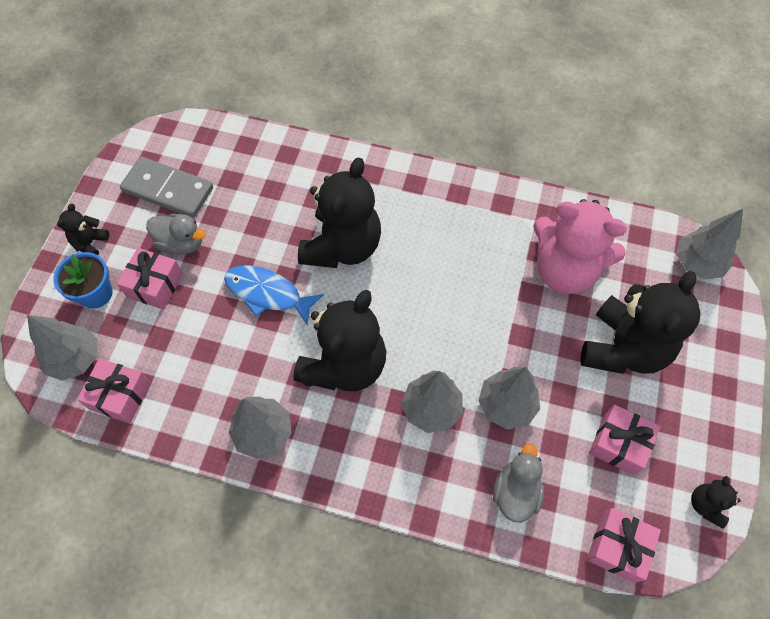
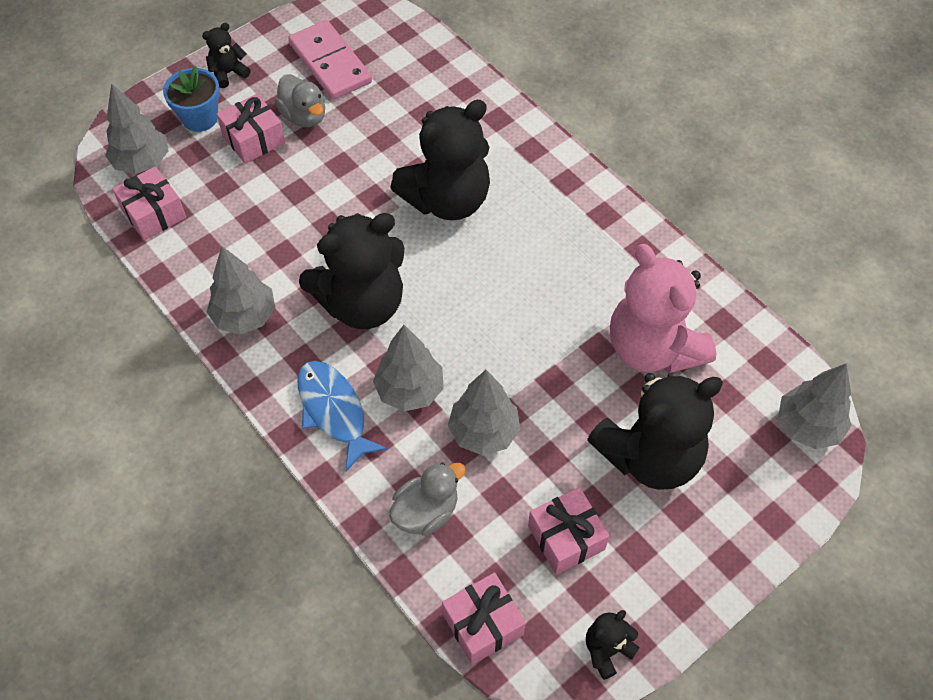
camera: 35 degrees right, 5 degrees down
(168, 189) = (330, 63): grey domino -> pink domino
(267, 293) = (344, 202): blue fish -> blue fish (334, 411)

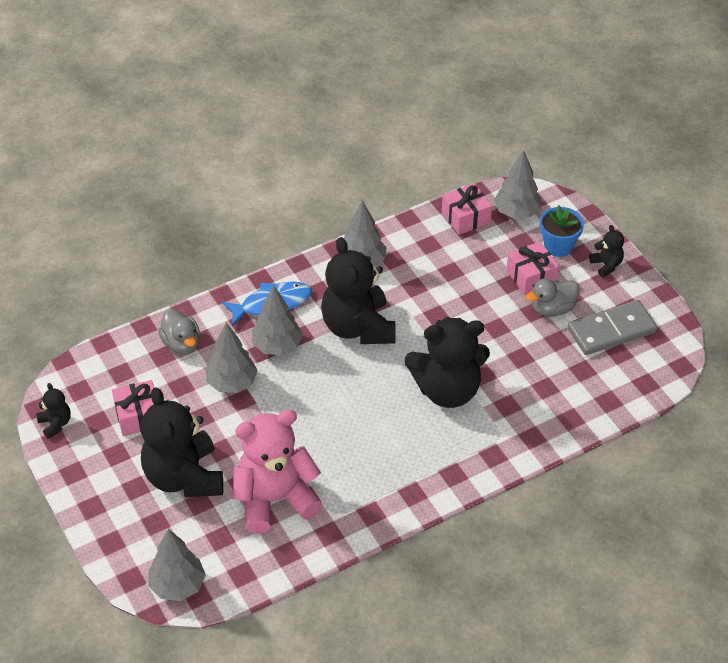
camera: 100 degrees right, 10 degrees down
(330, 63) = (611, 330): pink domino -> grey domino
(447, 200) = (447, 390): black teddy bear -> black teddy bear turned 75 degrees counterclockwise
(483, 624) = (95, 363): pink gift -> none

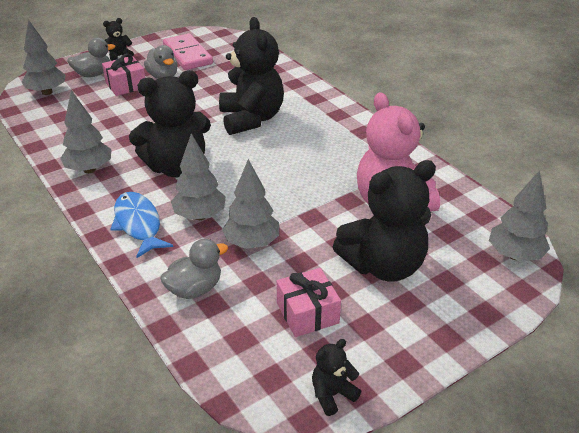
camera: 95 degrees left, 10 degrees down
(466, 217) = (45, 116): pink gift -> none
(558, 246) = (93, 74): blue flower pot -> grey duck
(611, 330) = (188, 55): grey domino -> pink domino

